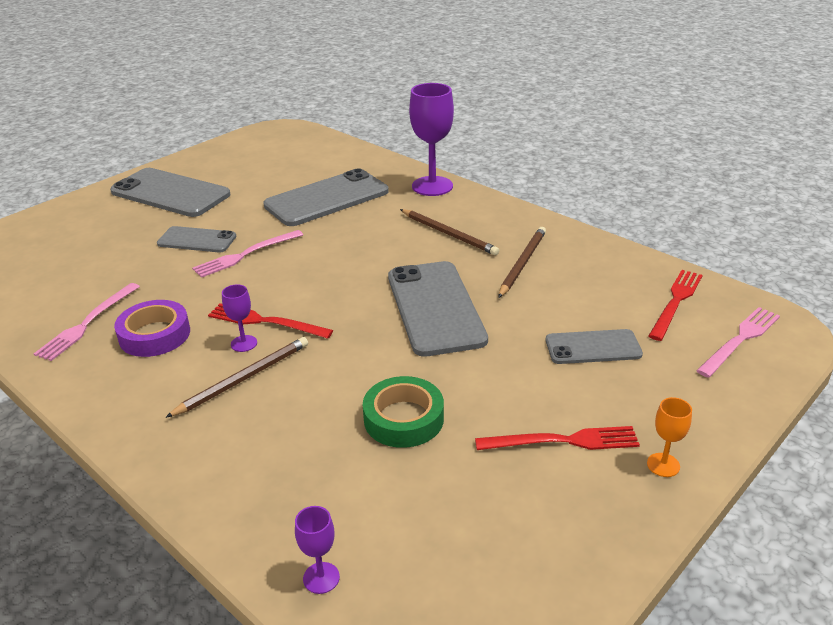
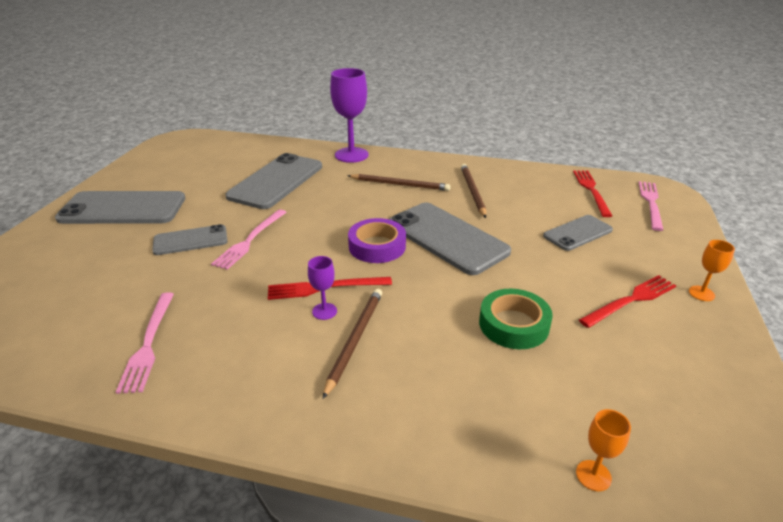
camera: 30 degrees left, 0 degrees up
(154, 335) = (231, 331): purple tape -> purple tape (377, 246)
(321, 578) = (593, 475): purple goblet -> orange goblet

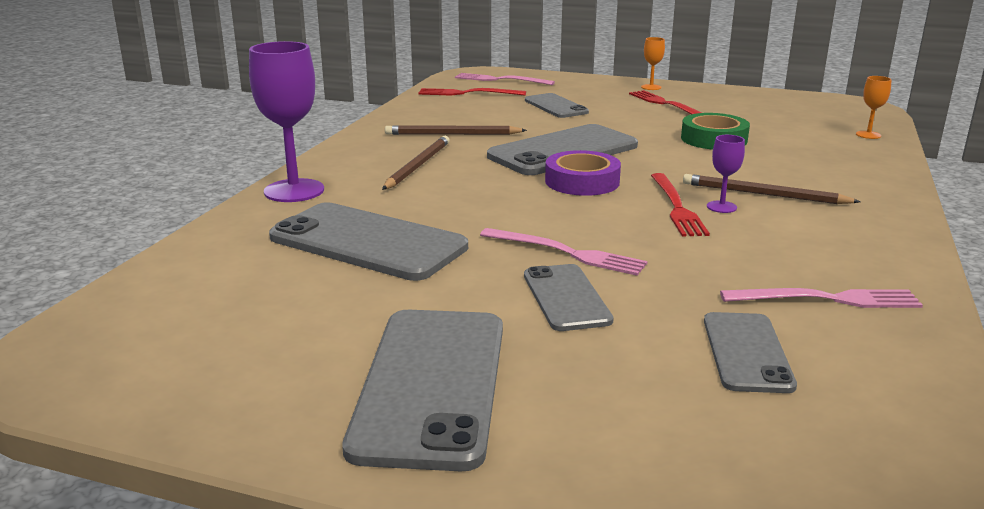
camera: 85 degrees left, 10 degrees down
(101, 299) = (746, 352): none -> grey phone

